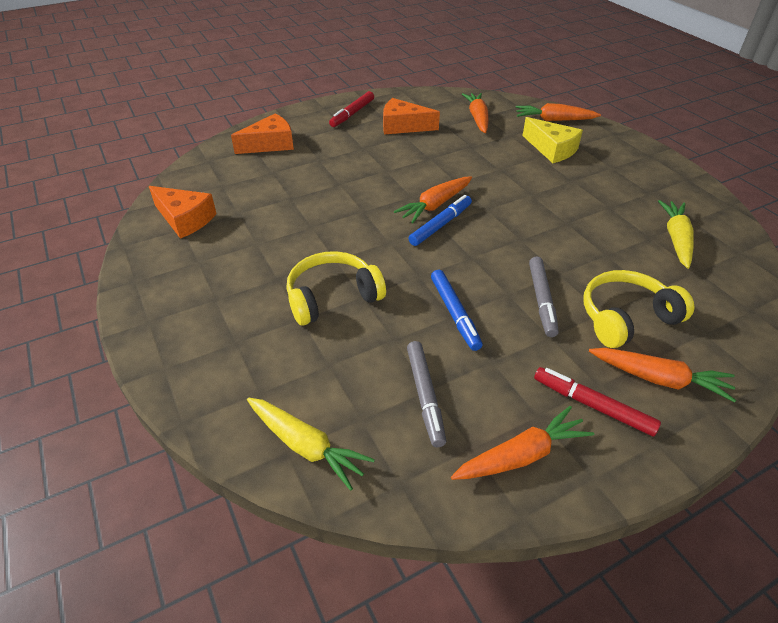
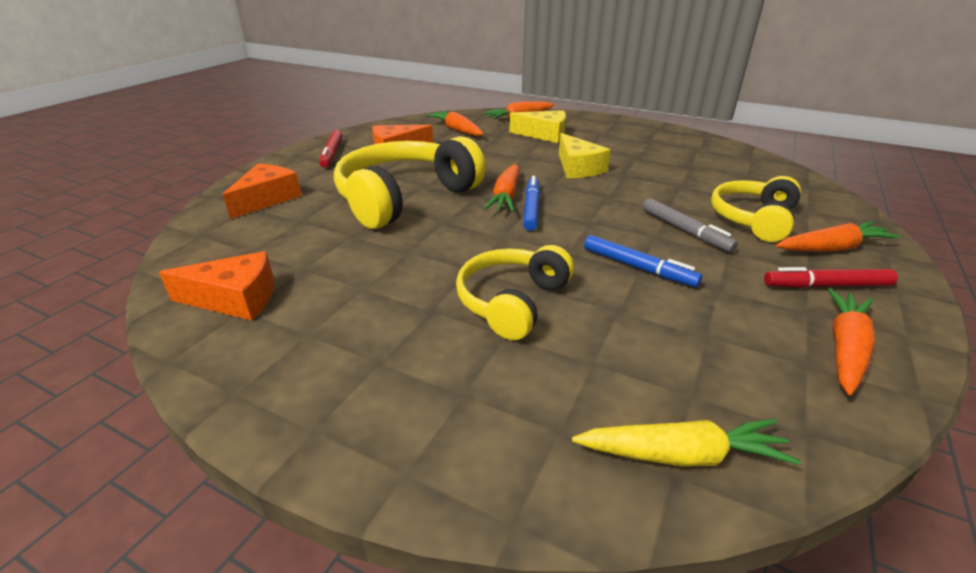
camera: 35 degrees left, 10 degrees down
(359, 177) = (405, 197): none -> yellow headphones
(425, 396) = (712, 343): grey marker -> none
(534, 198) = (578, 168): none -> yellow cheese
(676, 239) = (706, 162): yellow carrot -> none

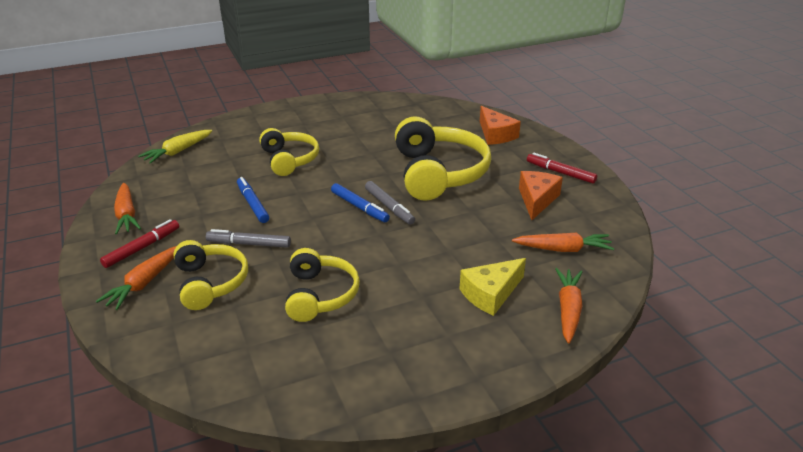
camera: 130 degrees right, 0 degrees up
(235, 299) = (390, 109): orange cheese -> none
(506, 196) = (389, 207): orange carrot -> grey marker
(578, 168) = (391, 264): yellow cheese -> none
(638, 267) = (252, 204): blue marker -> blue marker turned 75 degrees clockwise
(659, 175) = (320, 295): none -> yellow headphones

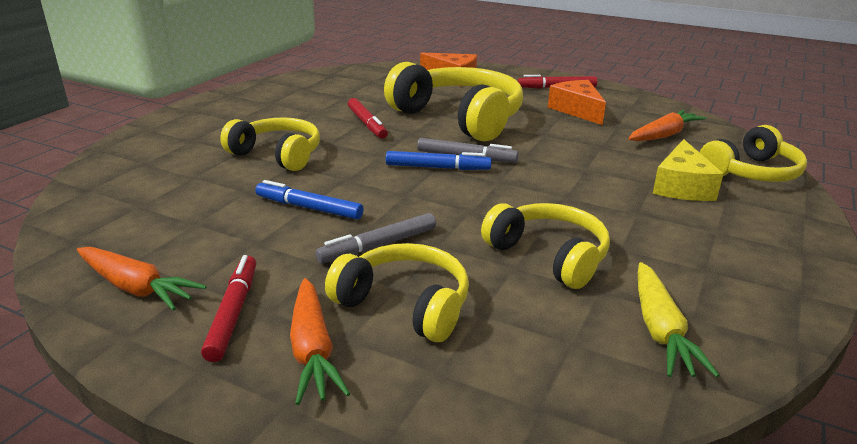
camera: 40 degrees left, 5 degrees down
(178, 152) = (98, 194): yellow carrot -> yellow carrot (660, 330)
(372, 155) = (367, 124): none -> red marker
(568, 310) = (751, 172): orange carrot -> yellow headphones

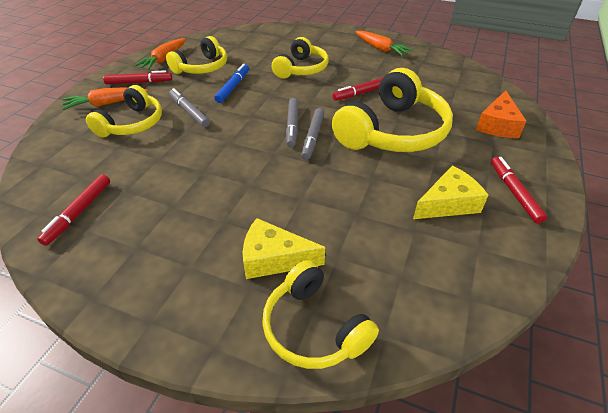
camera: 85 degrees right, 15 degrees up
(437, 168) = (292, 126): blue marker -> grey marker
(549, 255) = (169, 172): yellow headphones -> yellow headphones (202, 67)
(577, 110) = (448, 204): orange cheese -> yellow cheese
(660, 330) = (79, 212): yellow carrot -> red marker
(664, 135) = (401, 266): orange carrot -> orange carrot (380, 49)

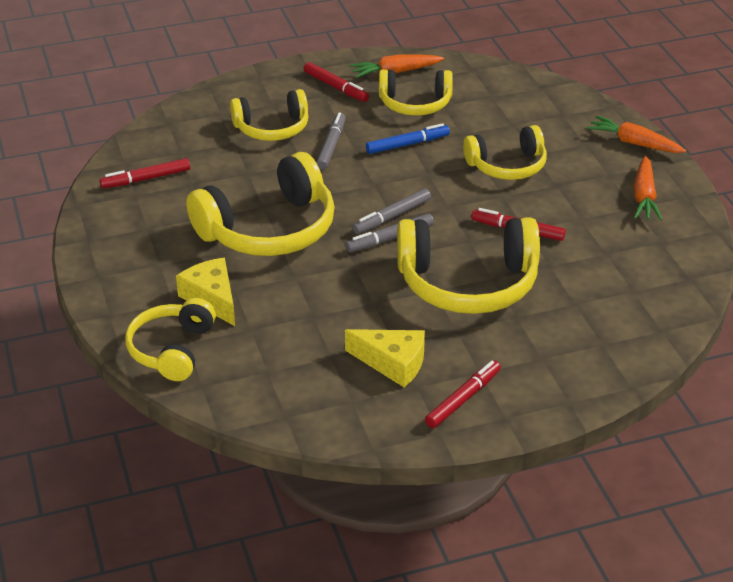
camera: 50 degrees right, 5 degrees down
(106, 104) = (279, 94): orange carrot -> orange carrot (634, 143)
(233, 182) = (269, 229): none -> yellow headphones
(497, 125) = (582, 350): orange cheese -> none

